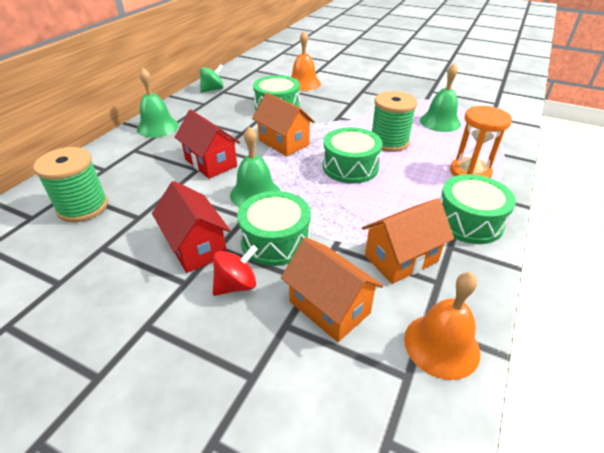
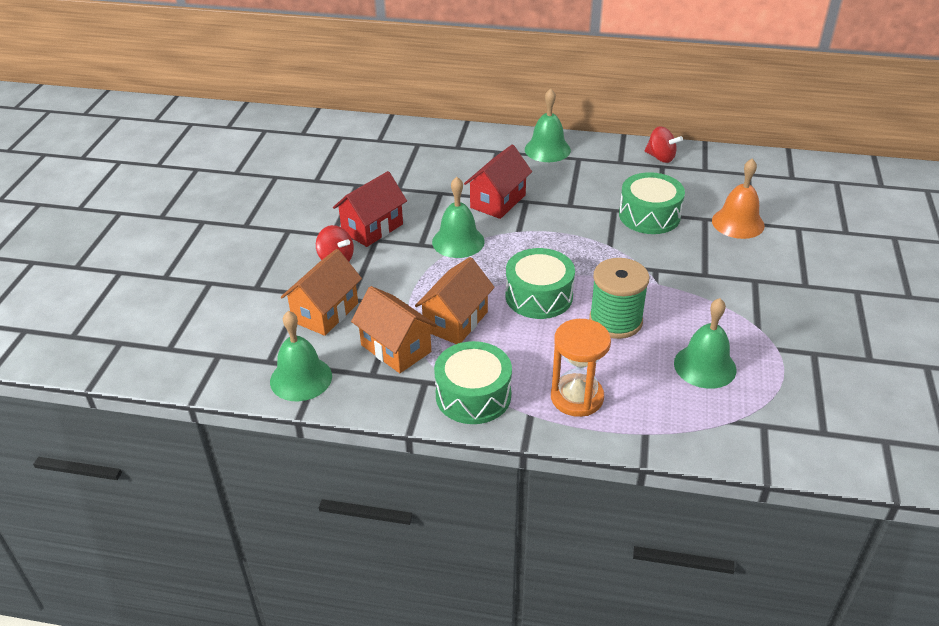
camera: 75 degrees right, 0 degrees up
(83, 207) = (400, 157): green spool -> none
(213, 90) = (660, 157): green spinning top -> red spinning top
(275, 240) = (395, 268): green drum -> none
(283, 142) = (564, 239): orange house -> orange house (455, 321)
(441, 345) = (301, 378): orange bell -> green bell

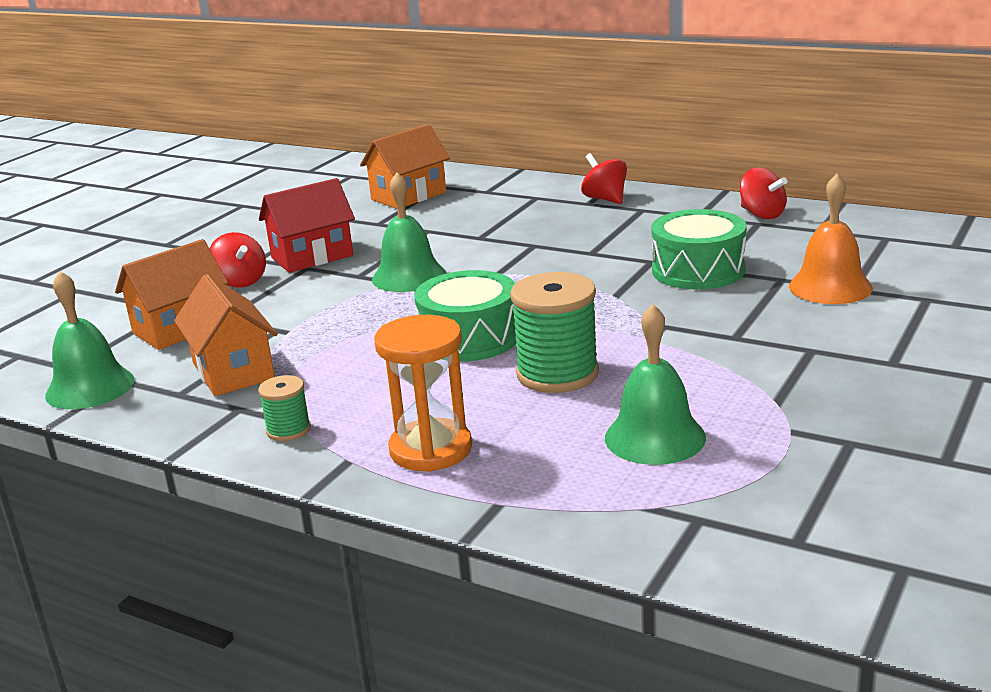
camera: 20 degrees right, 15 degrees down
(455, 321) = (334, 352): orange house -> orange house (408, 196)
(473, 395) = (288, 430): green drum -> green spool
(498, 201) = (495, 243): red house -> none
(547, 149) = (605, 199): green bell -> red spinning top

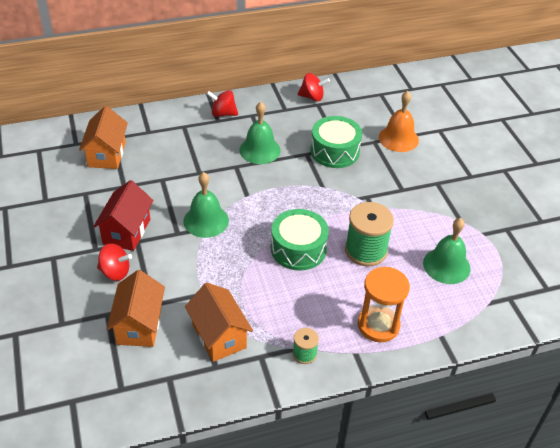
camera: 50 degrees left, 20 degrees up
(90, 387) = (159, 394): green bell -> green bell (259, 150)
(233, 371) = (219, 336): orange house -> orange house turned 45 degrees clockwise

